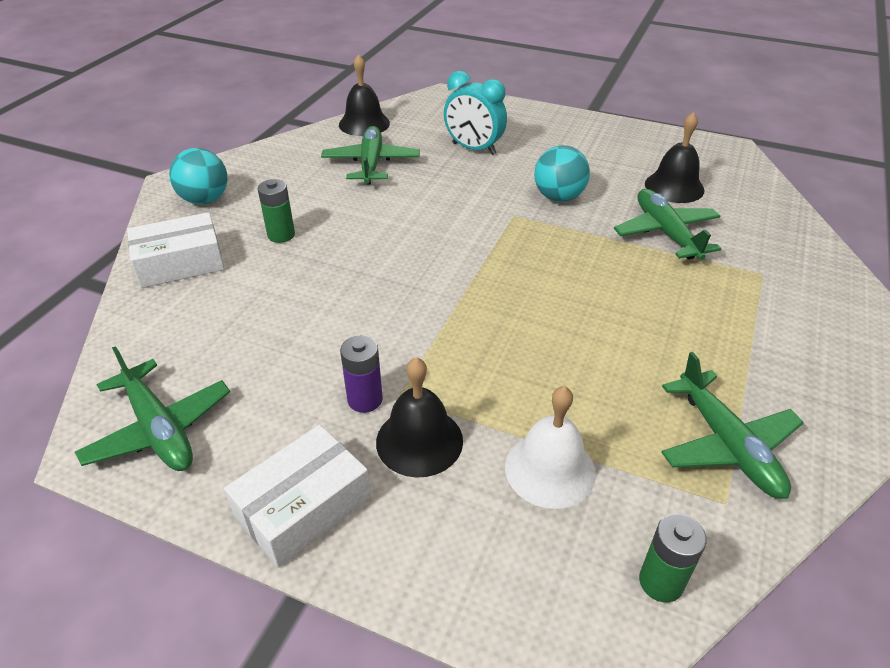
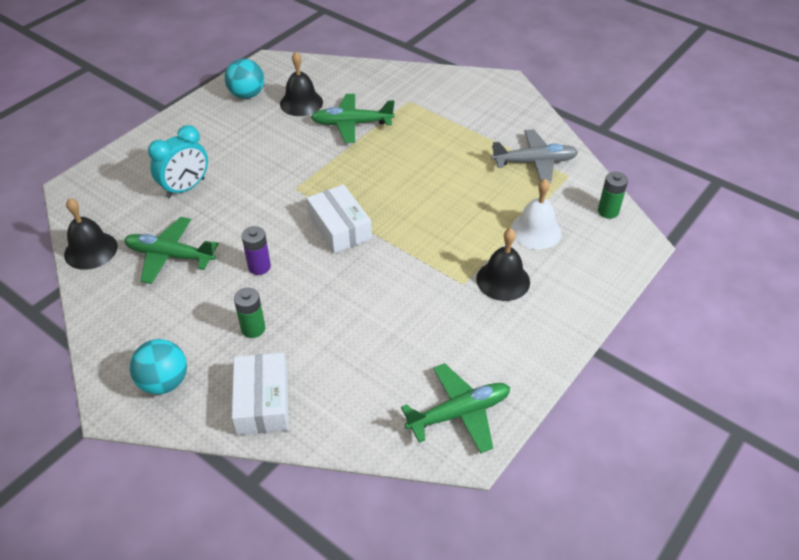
camera: 75 degrees left, 5 degrees up
(303, 506) = (540, 339): white box -> white box (339, 227)
(365, 399) = (462, 300): purple battery -> purple battery (259, 267)
(558, 197) = (284, 160): turquoise ball -> turquoise ball (247, 95)
(727, 445) = (535, 162): green plane -> grey plane

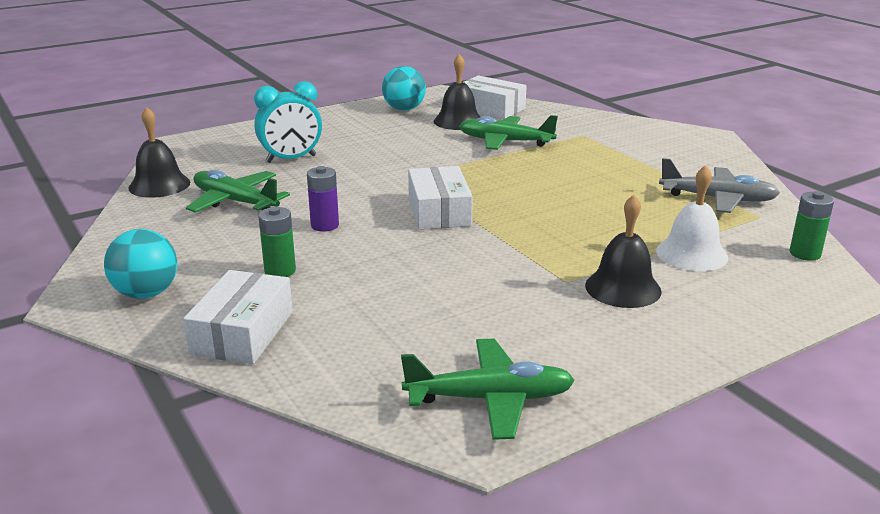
camera: 20 degrees right, 20 degrees down
(320, 79) = (490, 109): none -> white box

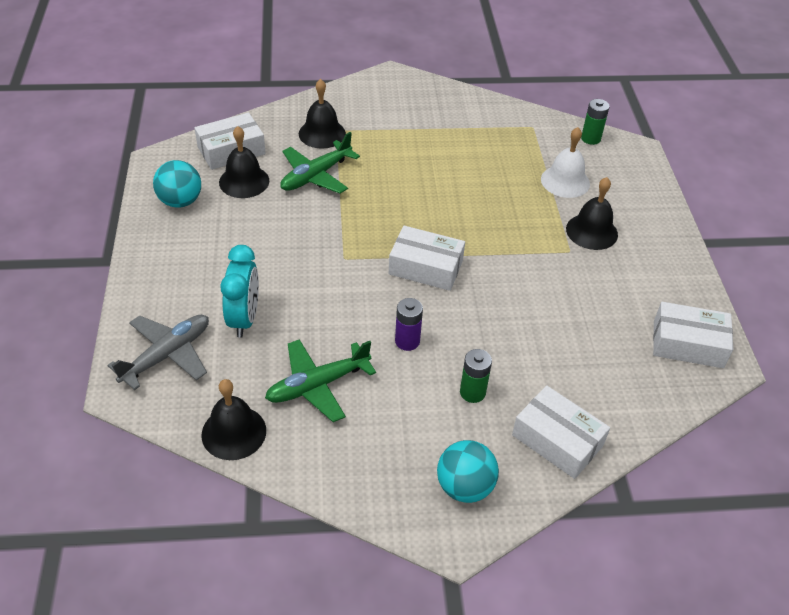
camera: 65 degrees left, 20 degrees up
(490, 399) = (688, 344): green plane -> white box
(568, 131) = (322, 133): none -> black bell
(718, 199) = (497, 129): grey plane -> grey plane (167, 355)

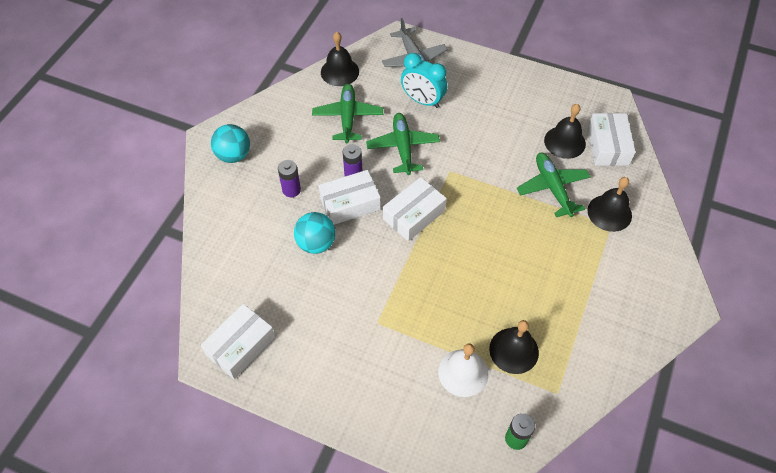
camera: 120 degrees right, 10 degrees up
(180, 201) = (556, 100): turquoise ball -> turquoise ball (316, 243)
(335, 310) = (402, 147): none -> green plane
(472, 392) = (291, 190): green battery -> purple battery
(557, 440) = (228, 216): white box -> white box (350, 203)
(591, 231) = (390, 354): black bell -> black bell (514, 350)

